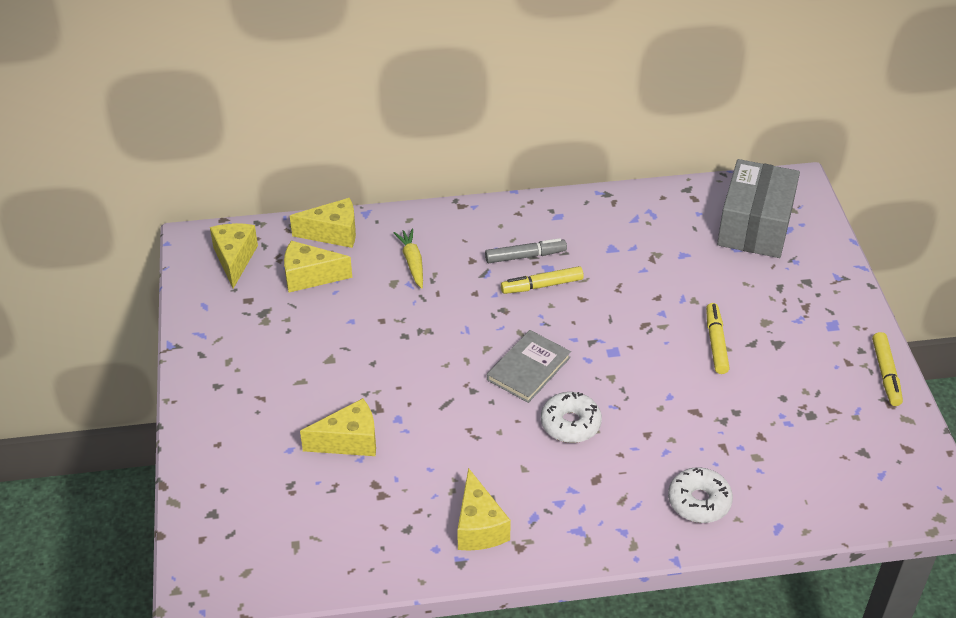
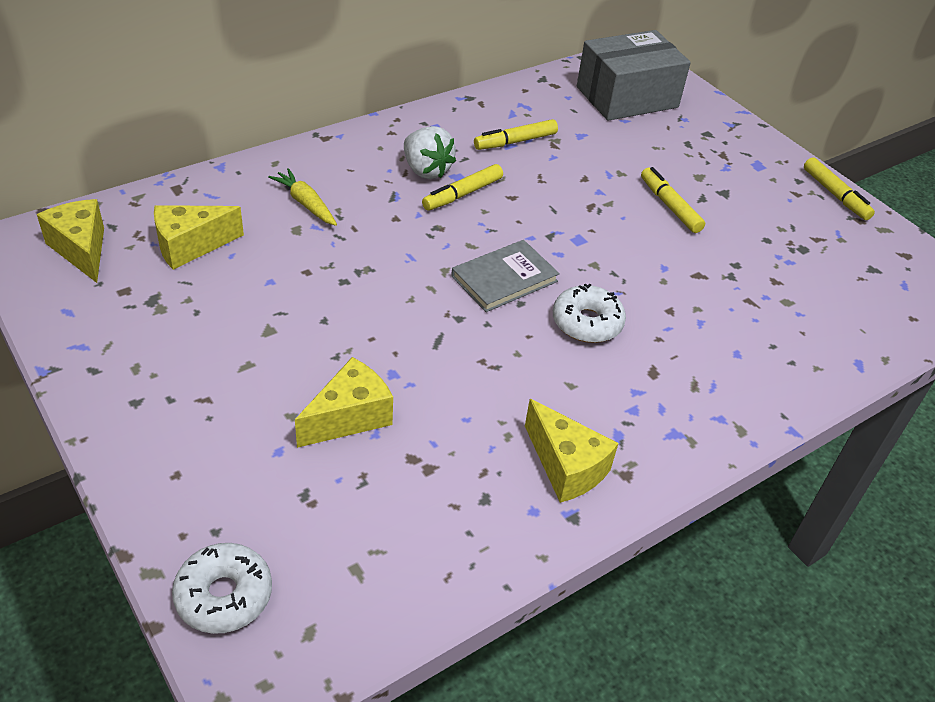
camera: 30 degrees left, 0 degrees up
(333, 233) = (193, 195): yellow cheese -> none
(525, 256) = (426, 170): grey marker -> white strawberry
(528, 368) = (504, 279): grey book -> grey book turned 45 degrees clockwise
(619, 247) = (515, 142): none -> yellow marker
(699, 501) = (769, 362): white donut -> white donut (224, 595)
(755, 226) = (627, 97): grey box -> grey box turned 75 degrees clockwise

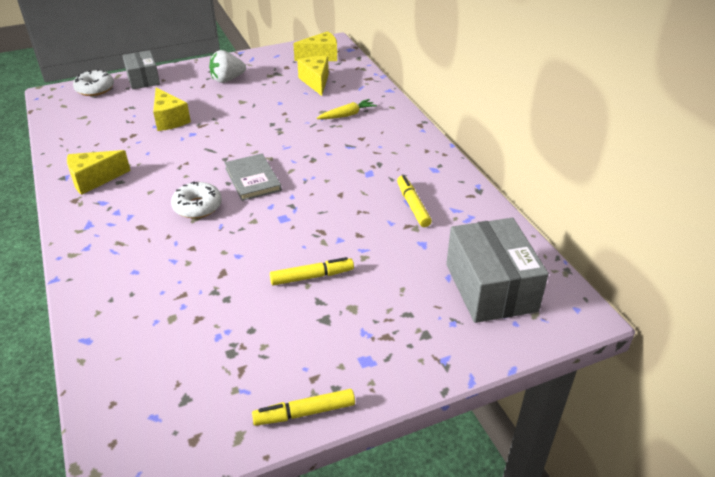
camera: 105 degrees right, 5 degrees down
(174, 512) = (143, 79): none -> grey box
(426, 170) = (377, 160): white strawberry -> white strawberry (227, 79)
(462, 194) = (347, 173): yellow marker -> none

